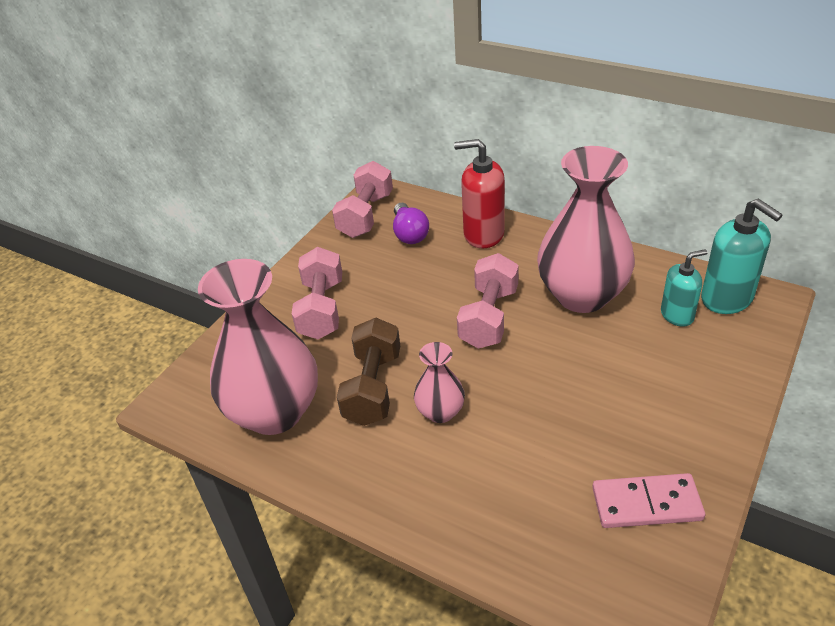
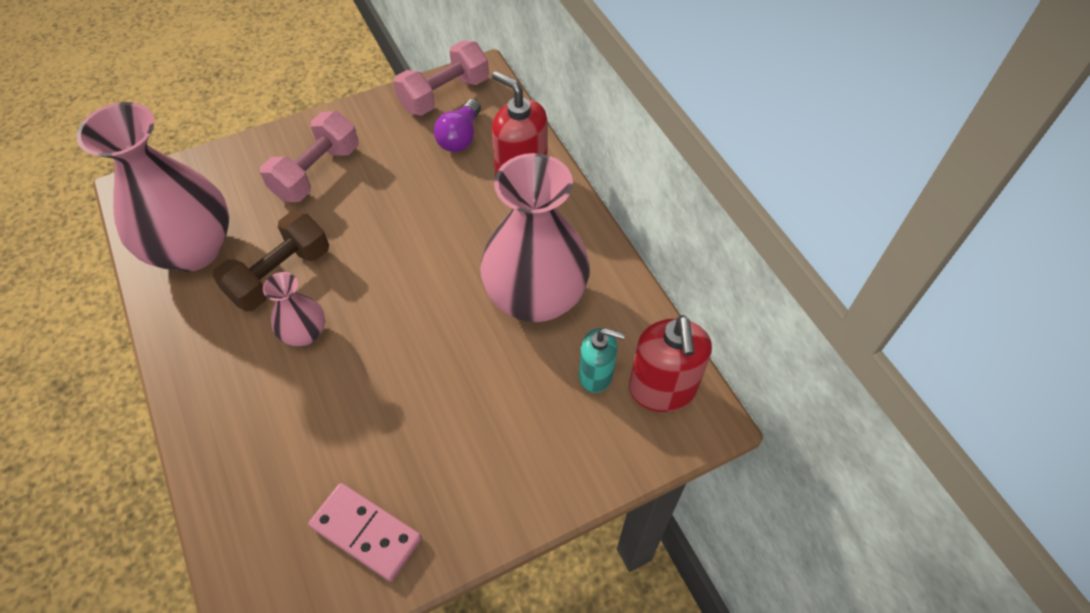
camera: 30 degrees right, 15 degrees up
(488, 317) = (434, 267): pink dumbbell -> none
(727, 298) = (662, 389): turquoise soap dispenser -> red soap dispenser

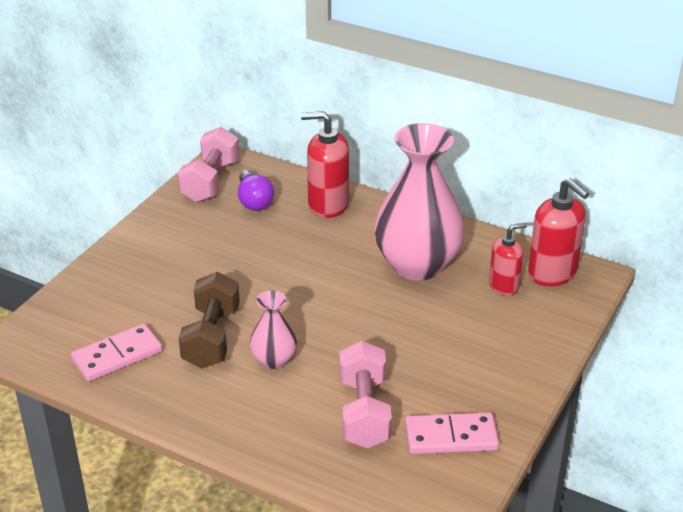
camera: 35 degrees left, 20 degrees down
(193, 249) = (117, 355): pink vase -> pink domino
(316, 172) = (164, 267): pink dumbbell -> pink dumbbell (364, 412)
(596, 375) = (504, 285): turquoise soap dispenser -> red soap dispenser

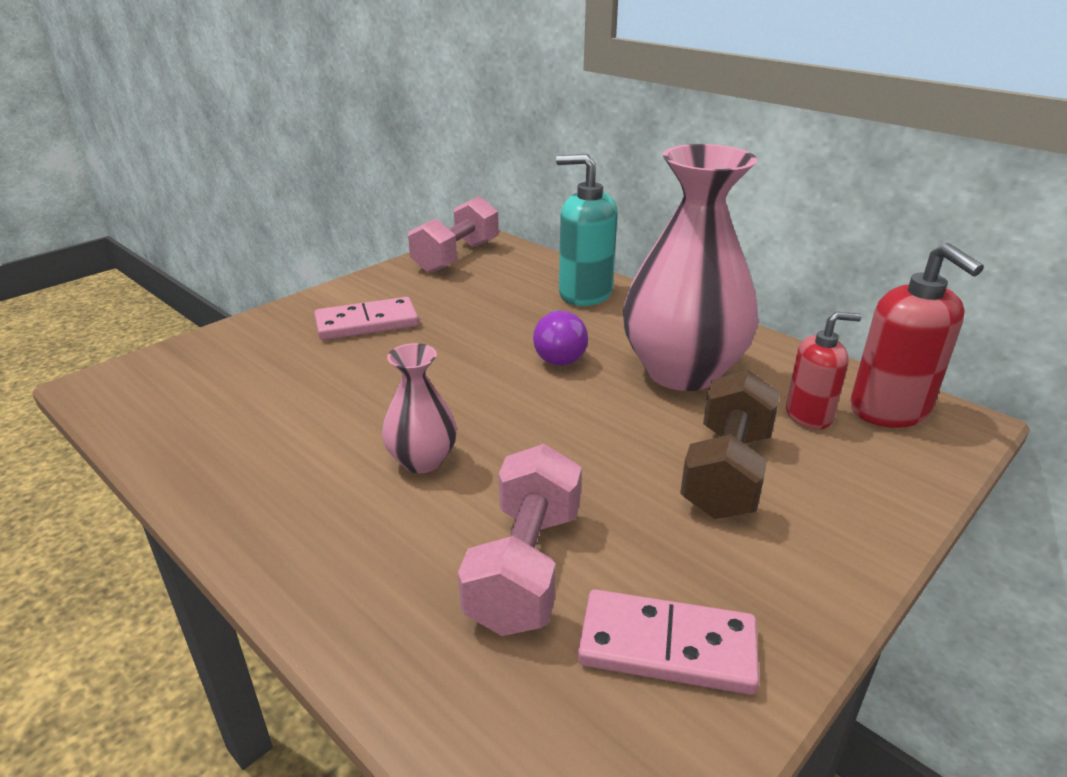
camera: 15 degrees right, 5 degrees down
(117, 355) = (214, 418): pink domino -> pink domino (367, 323)
(211, 337) = (353, 416): brown dumbbell -> brown dumbbell (726, 472)
(254, 201) = (496, 280): purple light bulb -> purple light bulb (559, 353)
(328, 205) = (585, 294): red soap dispenser -> turquoise soap dispenser

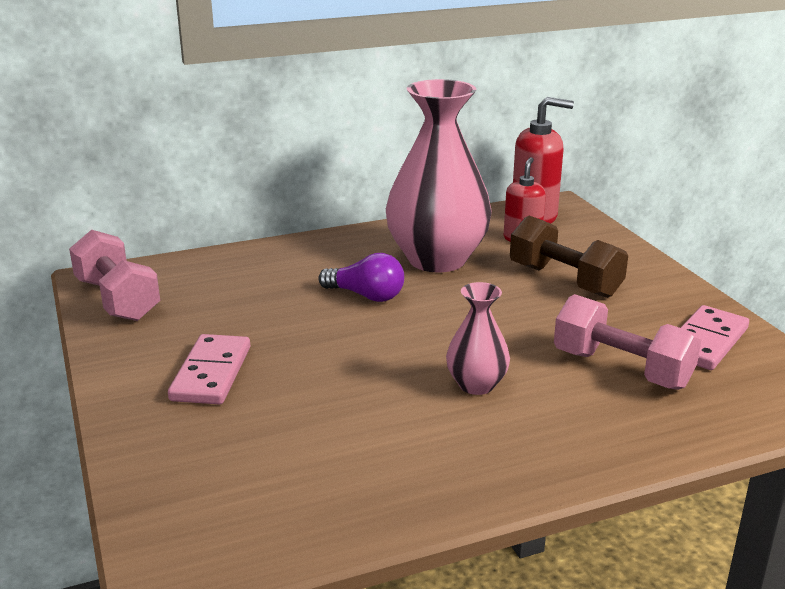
camera: 65 degrees left, 5 degrees down
(585, 294) = (276, 261): turquoise soap dispenser -> none

